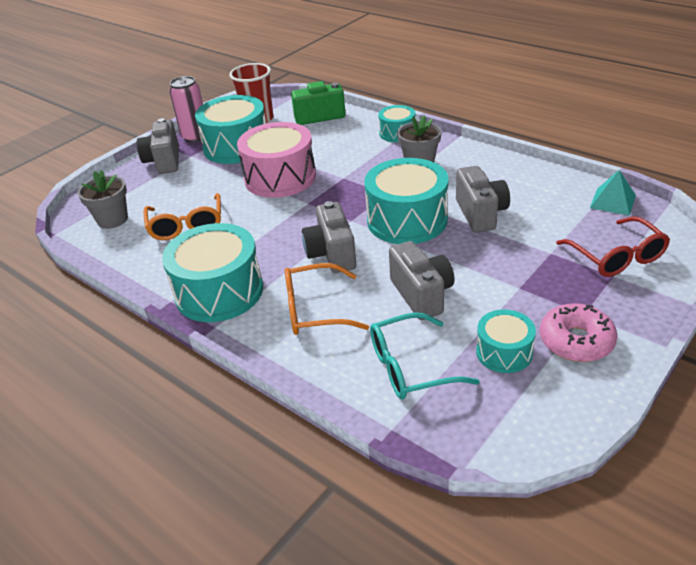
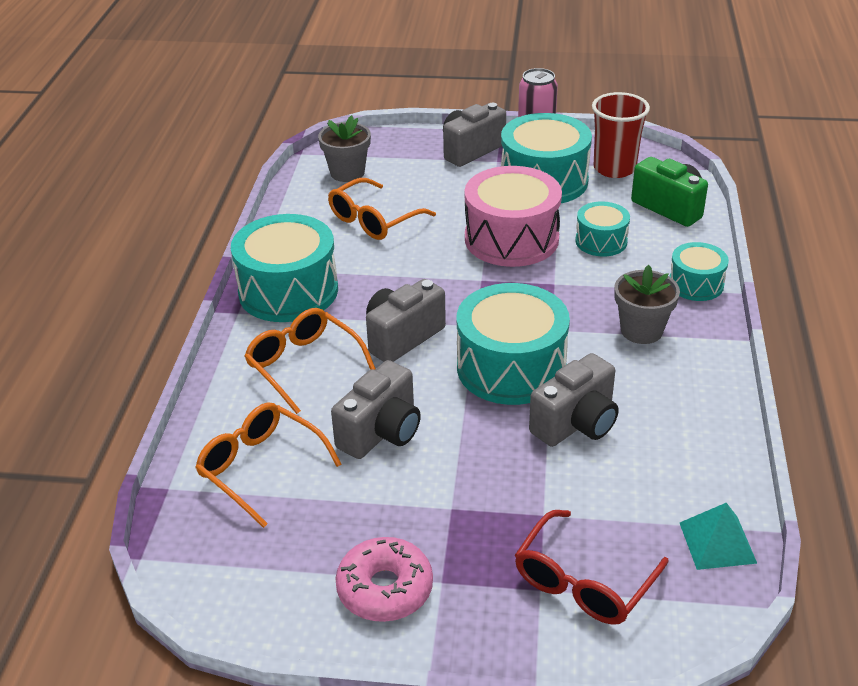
camera: 55 degrees right, 0 degrees up
(411, 367) = (261, 468): turquoise glasses -> orange glasses
(504, 352) = (327, 532): turquoise drum -> turquoise drum (601, 241)

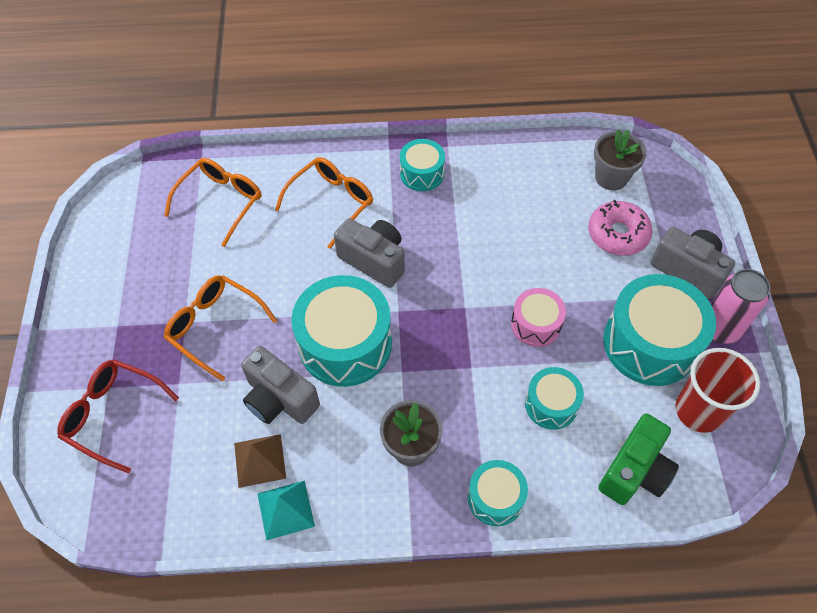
camera: 80 degrees right, 20 degrees up
(288, 291) = (422, 173): turquoise drum -> turquoise drum, size x0.54
(374, 220) = (539, 212): orange glasses -> orange glasses (215, 327)
(381, 432) = (261, 265): grey camera -> none
(385, 589) = (112, 293): pink donut -> pink donut (617, 234)
(511, 239) = (535, 324): pink drum -> pink drum, size x0.54
(653, 443) = (260, 460): none -> brown pyramid
(717, 542) = (149, 511): turquoise pyramid -> turquoise pyramid (285, 509)

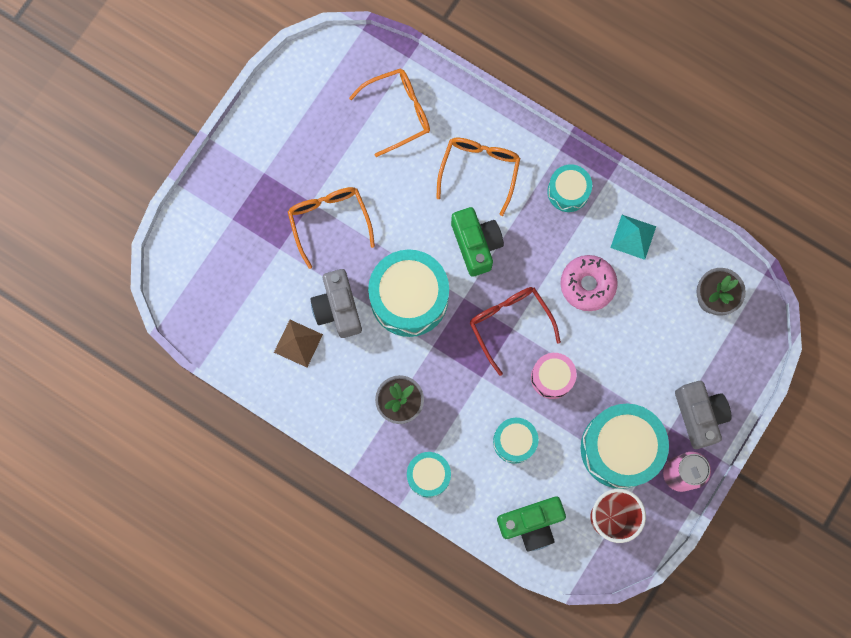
camera: 35 degrees right, 20 degrees up
(114, 415) = (225, 244): red glasses -> red glasses (510, 324)
(285, 509) = (293, 388): turquoise pyramid -> turquoise pyramid (633, 237)
(331, 203) = (479, 171): orange glasses -> orange glasses turned 60 degrees counterclockwise
(374, 260) = (476, 244): grey camera -> green camera
(617, 234) = (673, 350): pink donut -> pink donut (587, 285)

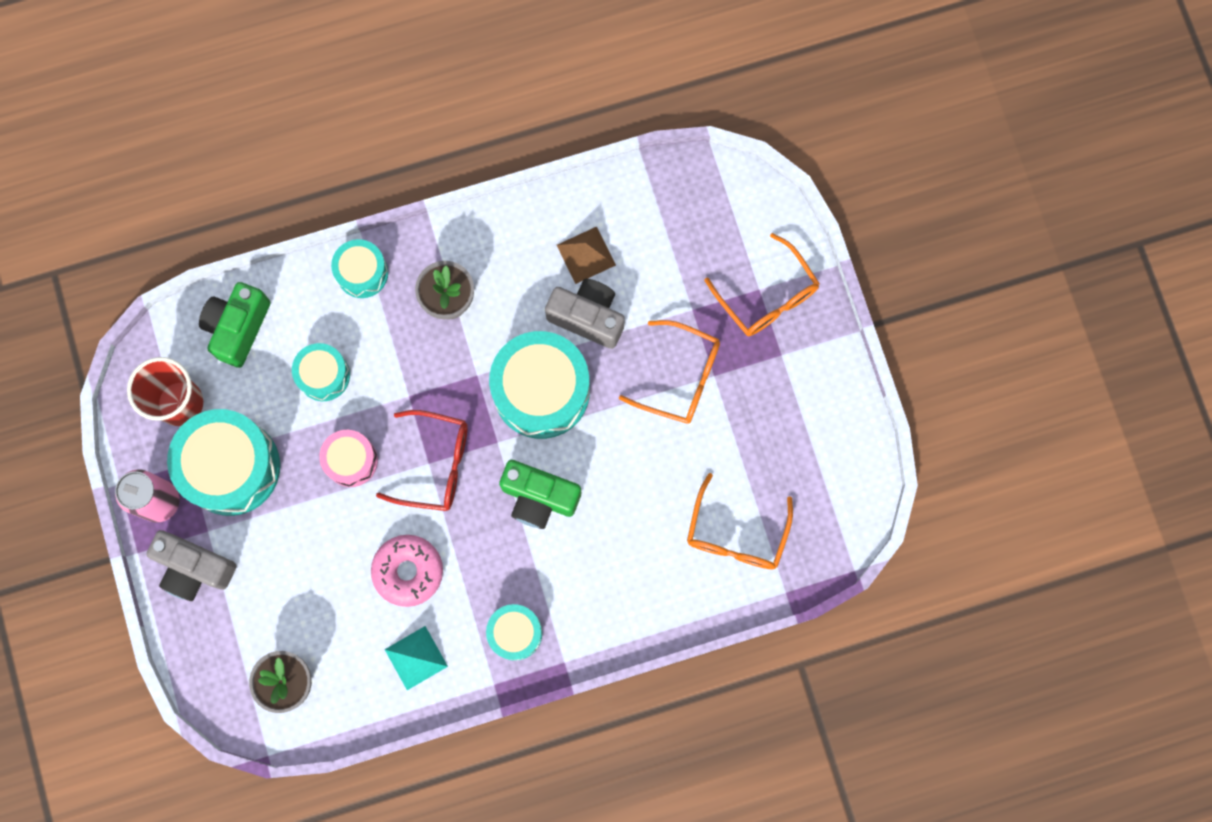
camera: 130 degrees right, 0 degrees up
(479, 171) = (609, 563): orange glasses -> orange glasses (766, 295)

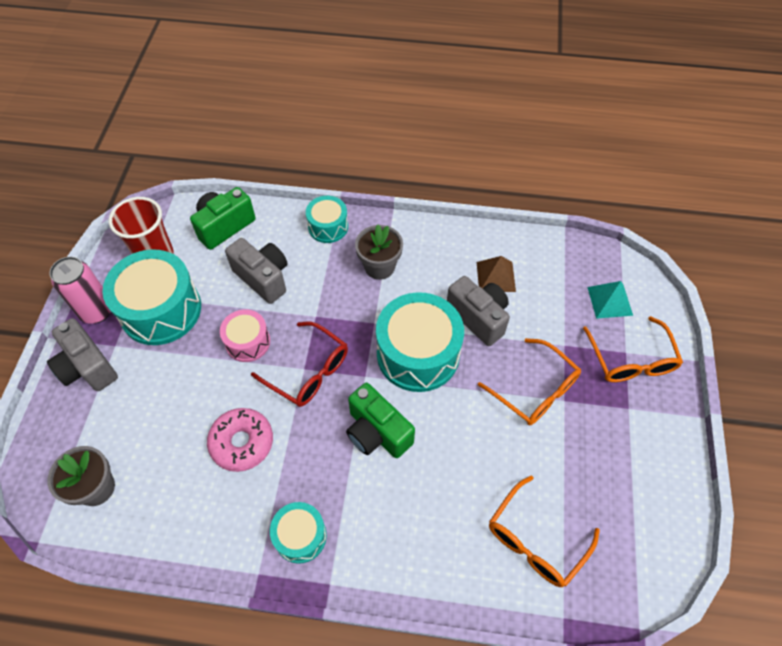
camera: 25 degrees right, 20 degrees down
(323, 375) = (263, 278): turquoise drum -> grey camera
(416, 658) = (207, 517): turquoise pyramid -> turquoise pyramid (609, 301)

